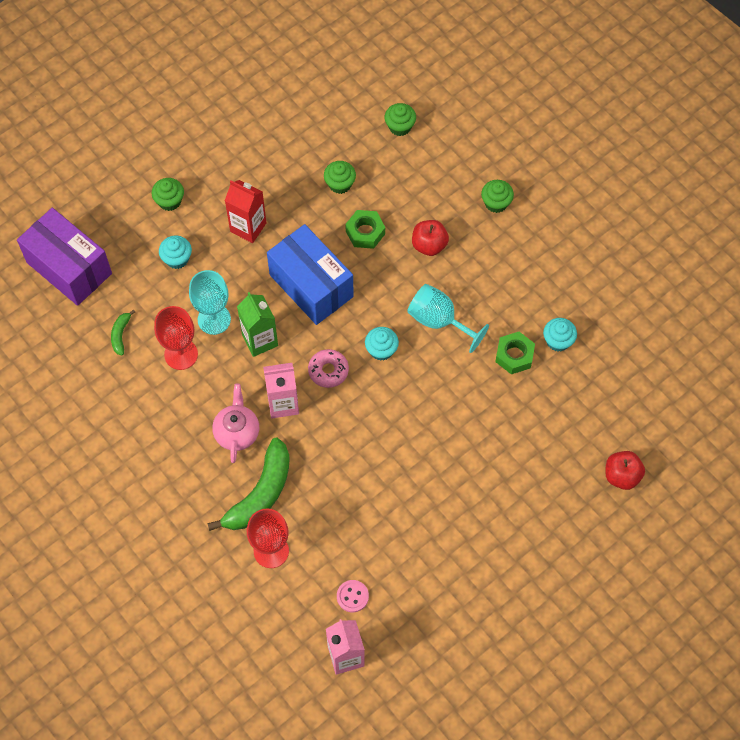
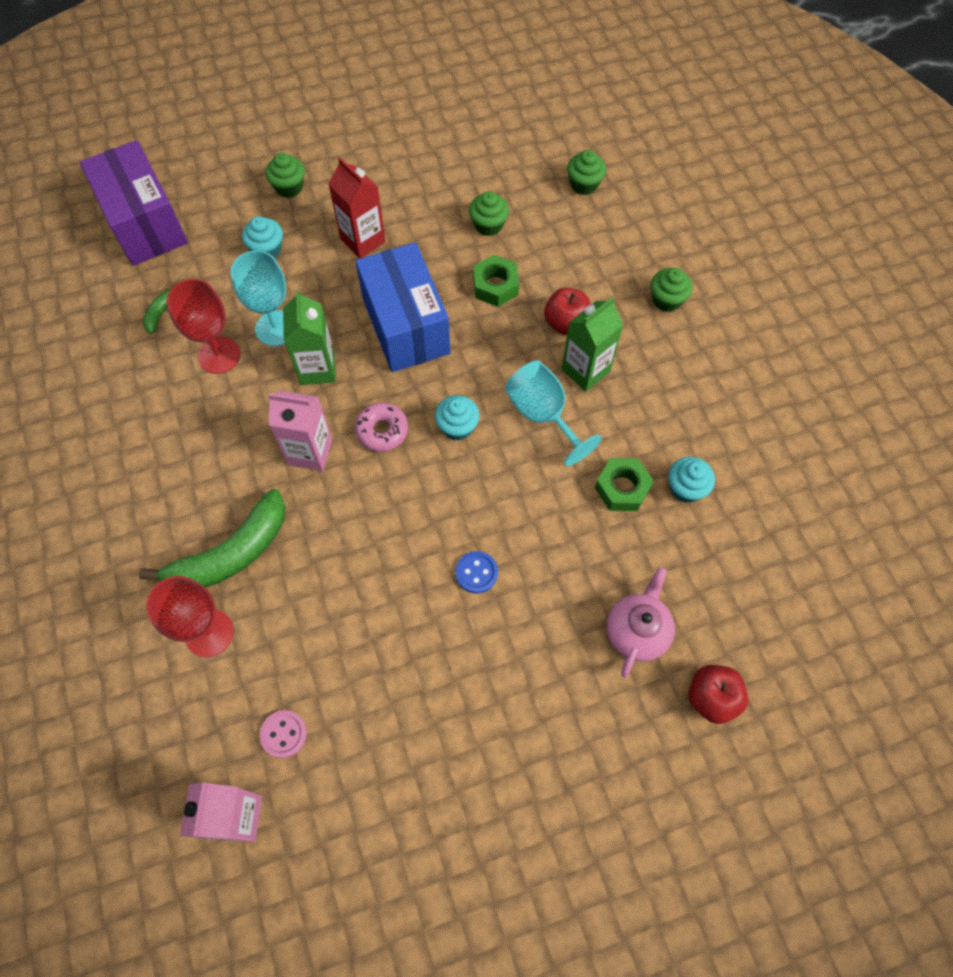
camera: 20 degrees right, 0 degrees up
(237, 432) = (239, 468): pink teapot -> pink teapot (637, 631)
(437, 448) = (476, 573): none -> blue button
(457, 277) = (585, 370): none -> green carton

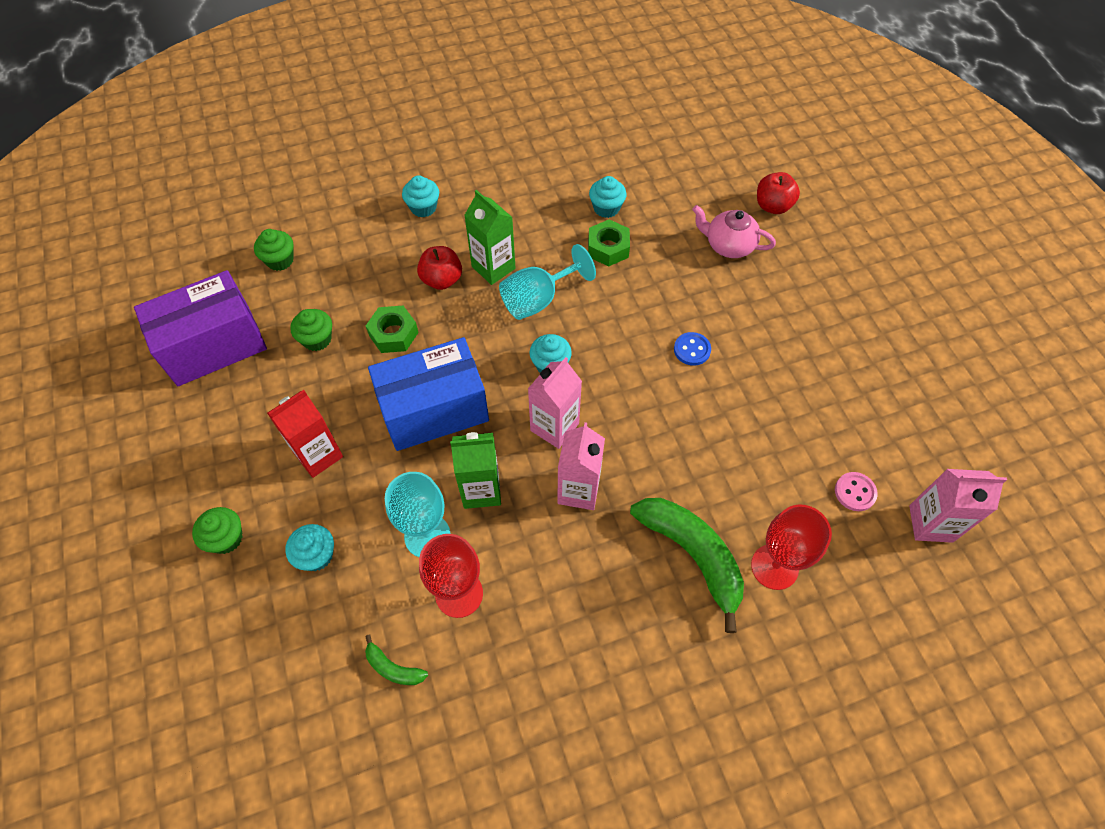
camera: 90 degrees left, 5 degrees down
(145, 223) = (251, 712): purple box -> purple box (214, 346)
(382, 431) = (554, 427): pink donut -> pink carton
(666, 300) = (423, 207): green cupcake -> turquoise cupcake

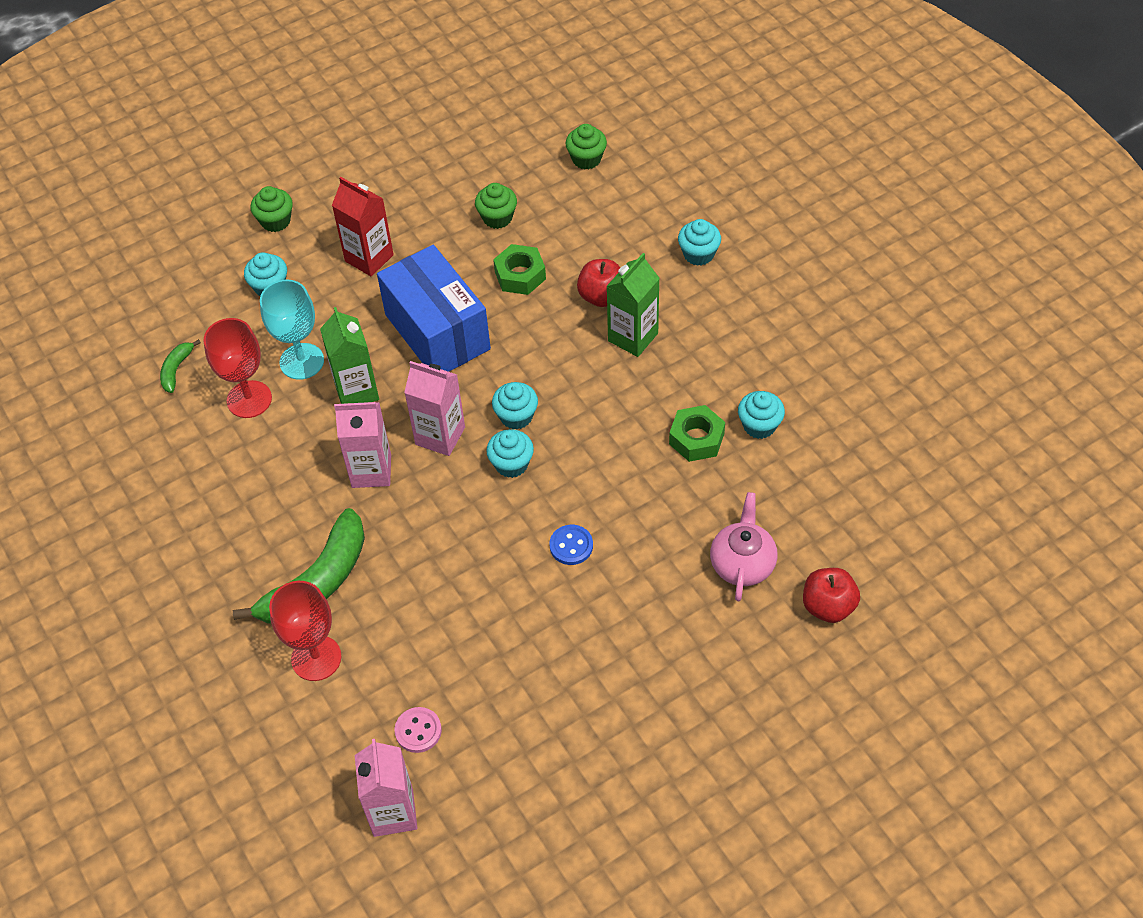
camera: 80 degrees right, 5 degrees down
(214, 346) = (470, 145): purple box -> none
(538, 299) = (600, 387): turquoise goblet -> none
(600, 377) = (511, 464): none -> turquoise cupcake

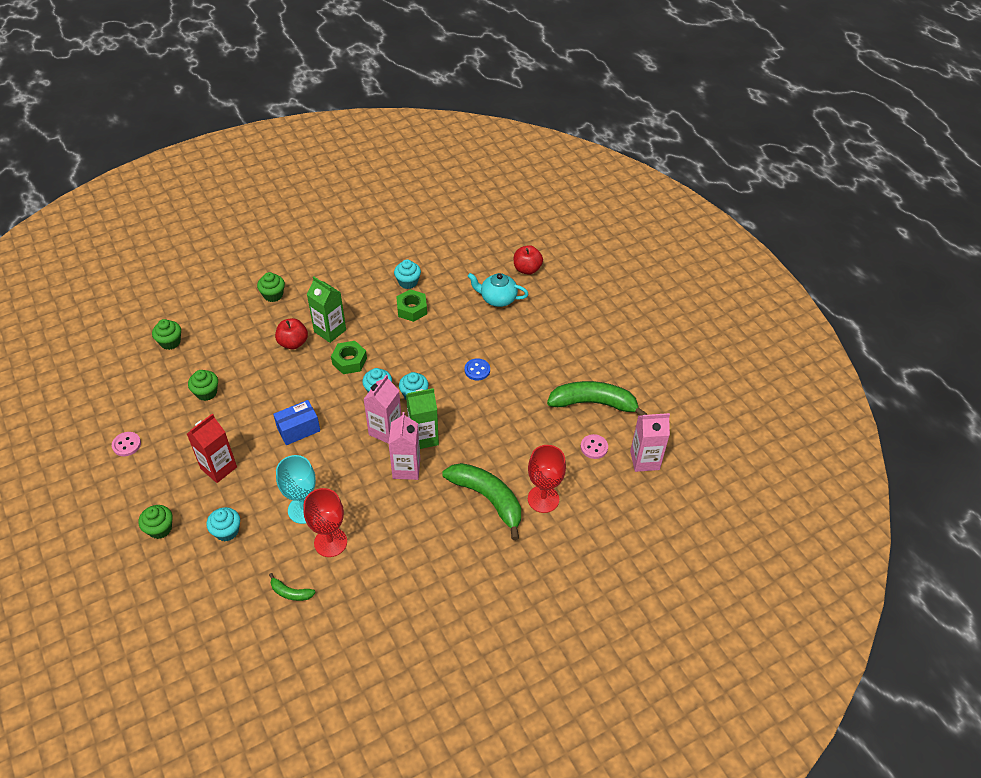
camera: 90 degrees left, 5 degrees down
(356, 391) = (338, 476): green carton -> green carton (423, 437)
(404, 158) = (126, 445): none -> pink button
(437, 332) = (298, 429): blue box -> blue box, size x0.54
(512, 728) = (593, 403): none -> green banana
(520, 275) = (262, 383): green nut -> green nut (349, 361)
(698, 254) = (273, 295): turquoise cupcake -> green cupcake
(742, 563) = (497, 299): pink teapot -> turquoise teapot

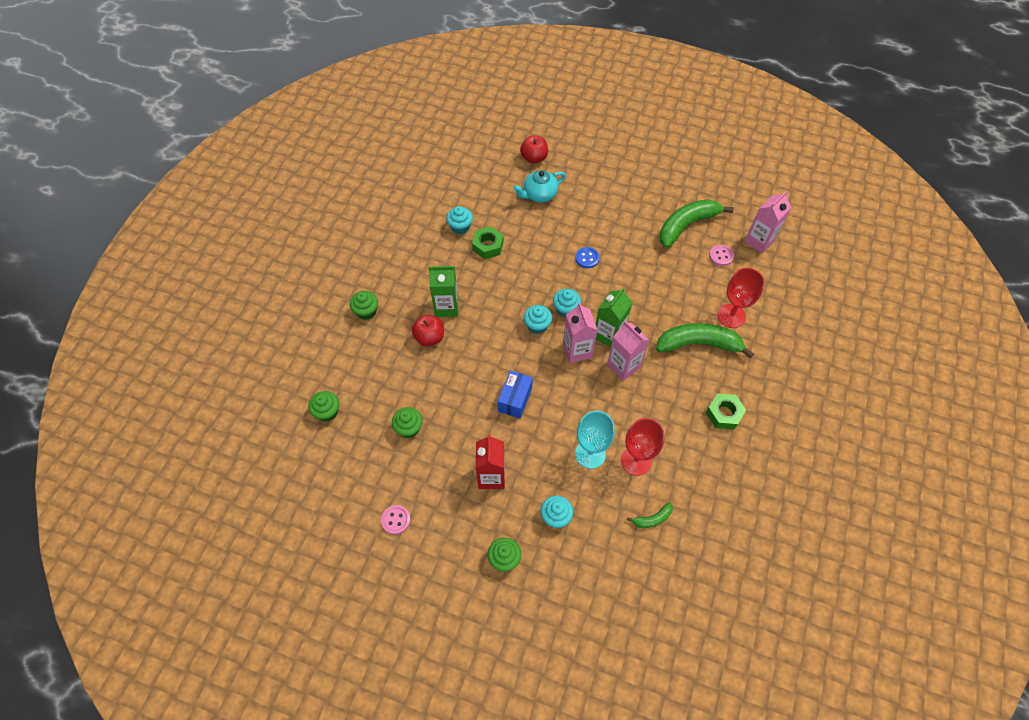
camera: 40 degrees left, 10 degrees up
(349, 361) = (489, 319): green nut -> green nut (724, 414)

